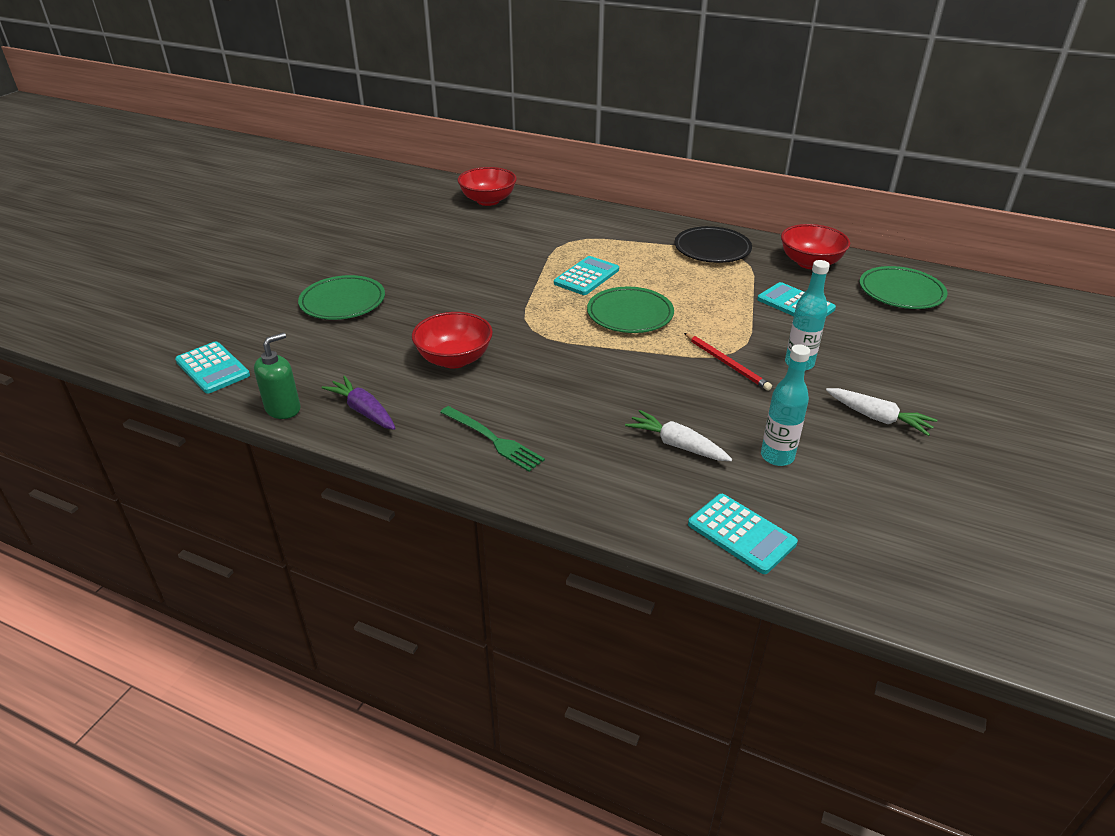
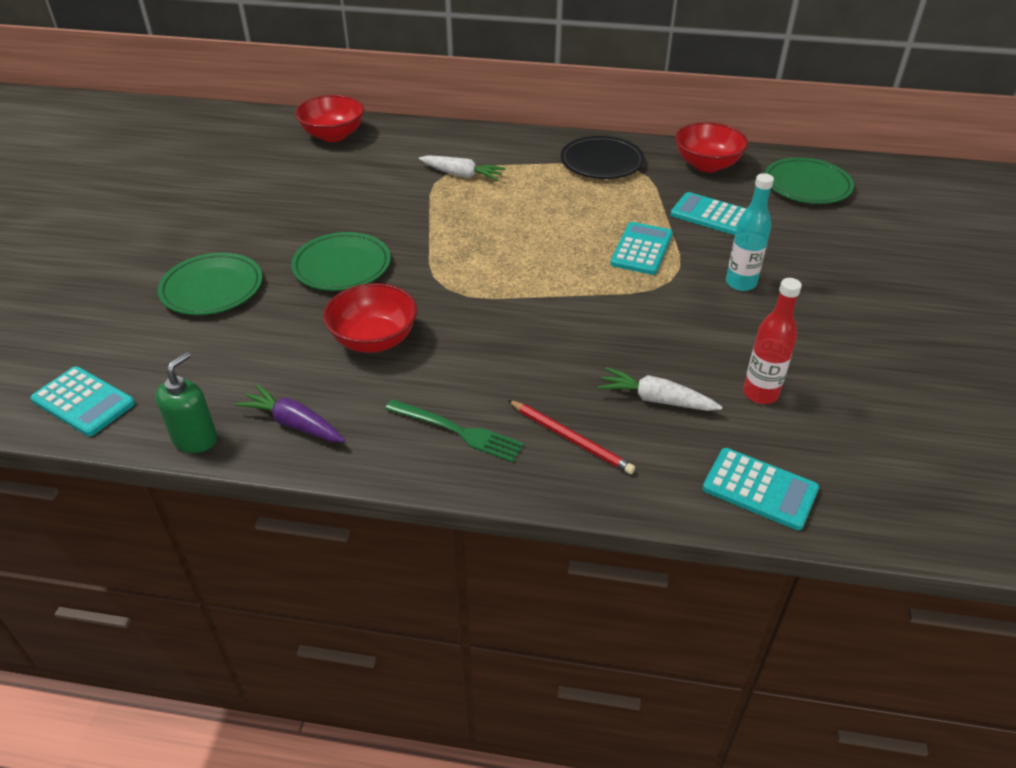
camera: 15 degrees left, 5 degrees up
(586, 276) = (481, 214): turquoise calculator -> turquoise calculator (641, 249)
(630, 314) = (546, 253): green plate -> green plate (342, 266)
(726, 363) = (669, 295): red pencil -> red pencil (571, 439)
(777, 456) = (760, 393): turquoise bottle -> red bottle
(877, 418) = (839, 331): white carrot -> white carrot (461, 175)

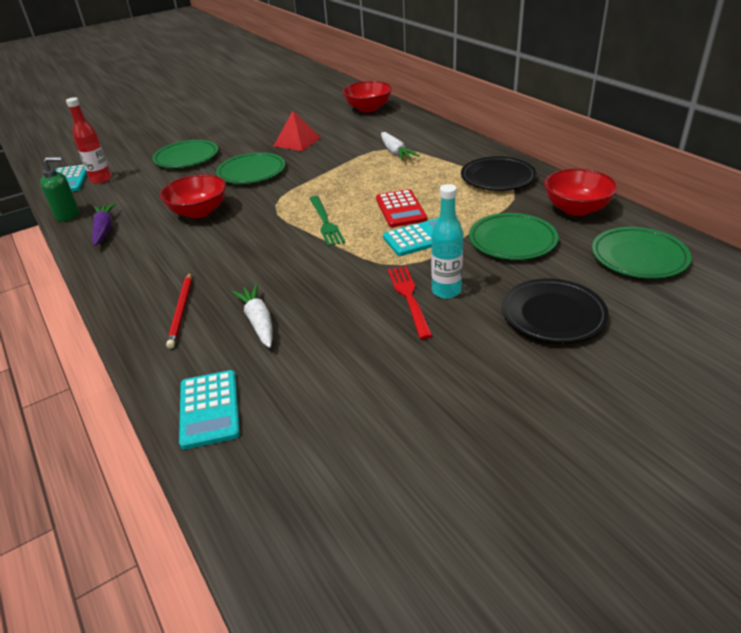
camera: 50 degrees right, 5 degrees down
(324, 207) = (297, 141): none -> red pyramid
(458, 431) = (147, 273): green fork -> green fork (325, 222)
(576, 231) = (400, 209): none -> red calculator
(710, 215) = (512, 240): turquoise calculator -> green plate
(726, 305) = (409, 298): none -> red fork
(760, 393) = (321, 360): red bottle -> red bottle (101, 179)
(832, 259) = (553, 315): none -> black plate

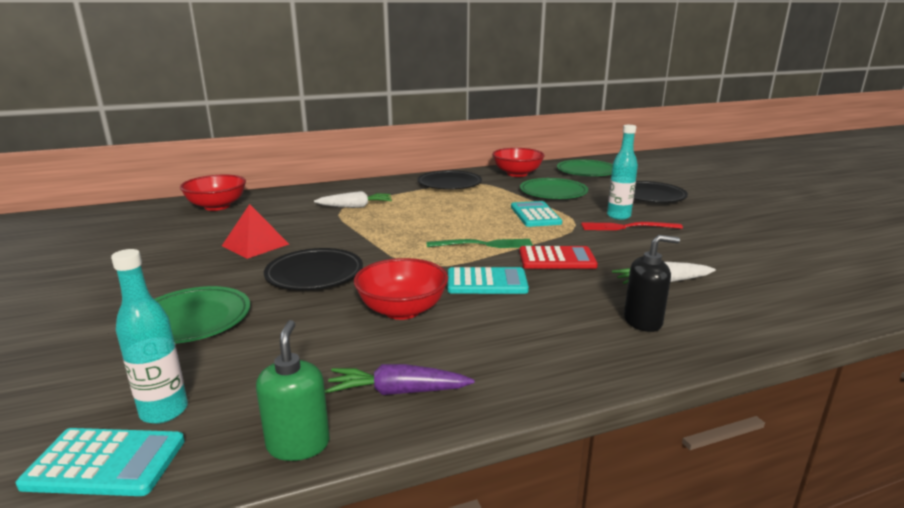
camera: 80 degrees left, 15 degrees down
(101, 179) = (164, 411): red bottle -> turquoise bottle
(181, 311) = (643, 321): red pencil -> black soap dispenser
(209, 409) = (798, 307): turquoise calculator -> turquoise calculator (486, 282)
(251, 172) = (314, 274): green plate -> black plate
(400, 209) = (479, 216): red calculator -> red calculator (557, 259)

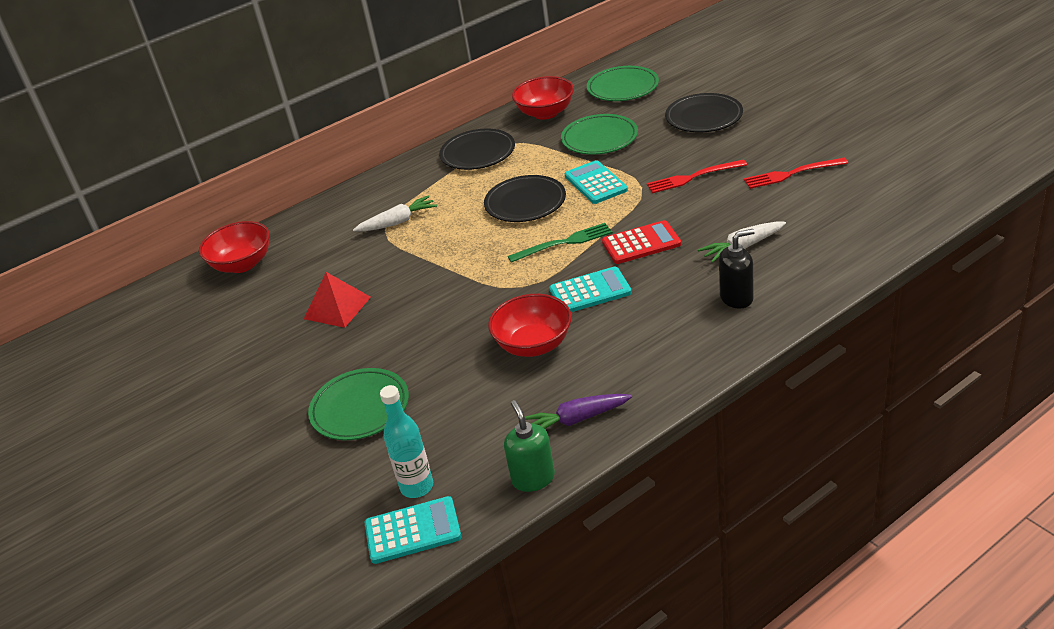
camera: 10 degrees left, 15 degrees up
(314, 274) = (426, 327): black plate -> black plate (525, 203)
(618, 216) = (680, 162): turquoise bottle -> none
(727, 242) = (791, 174): none -> red fork

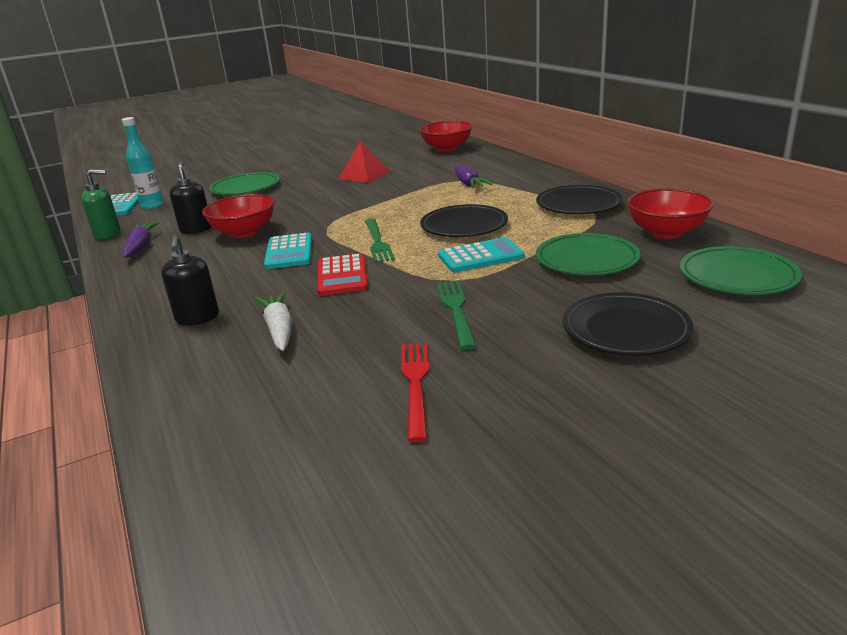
camera: 95 degrees right, 10 degrees down
(398, 222) = (468, 183): white carrot -> purple carrot
(521, 392) = (196, 229): none -> black soap dispenser
(693, 177) = (456, 310): red fork -> green fork

